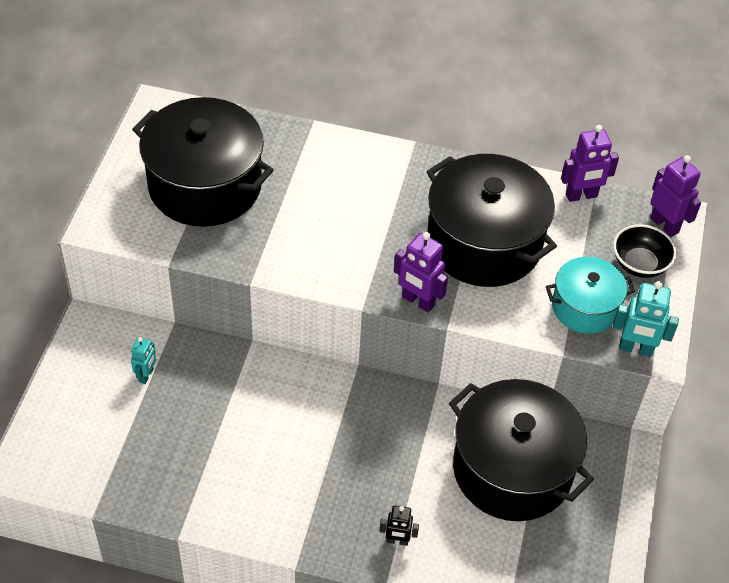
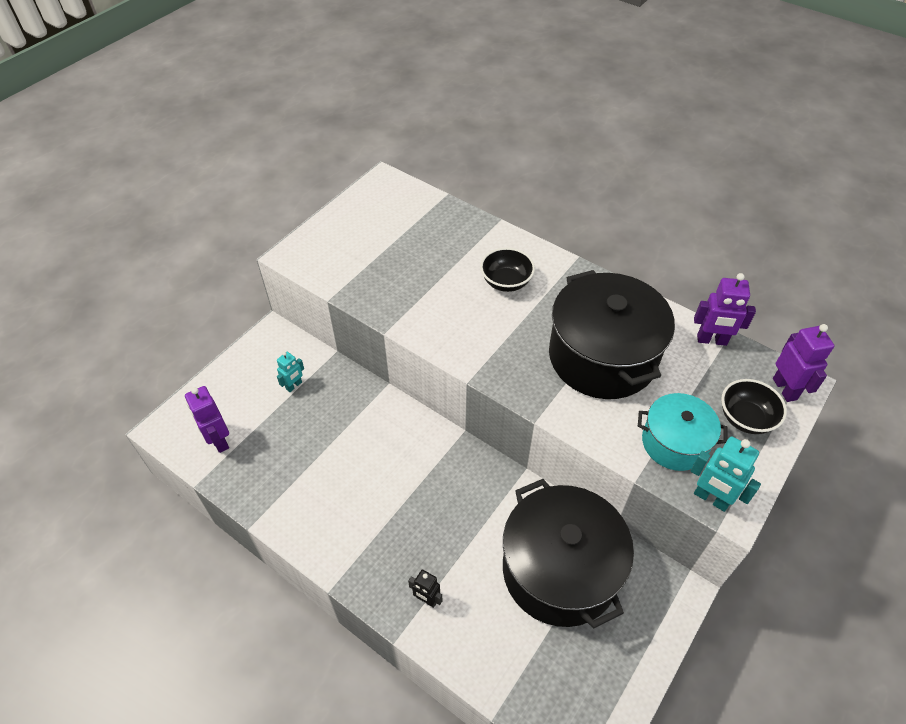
camera: 25 degrees right, 0 degrees up
(205, 185) = (389, 246): black pot -> none
(352, 191) = (506, 282): none -> black bowl
(418, 301) = (519, 390): purple robot -> purple robot (219, 441)

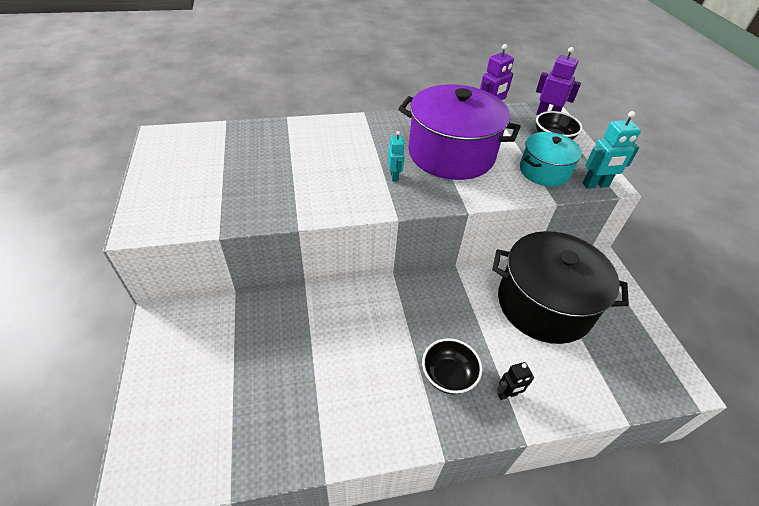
camera: 50 degrees left, 5 degrees down
(219, 441) = (209, 441): purple robot -> none
(294, 386) = (229, 342): turquoise robot -> turquoise robot (394, 176)
(506, 282) = (340, 148): black bowl -> black bowl (448, 376)
(602, 356) = (451, 154): black pot -> purple pot

